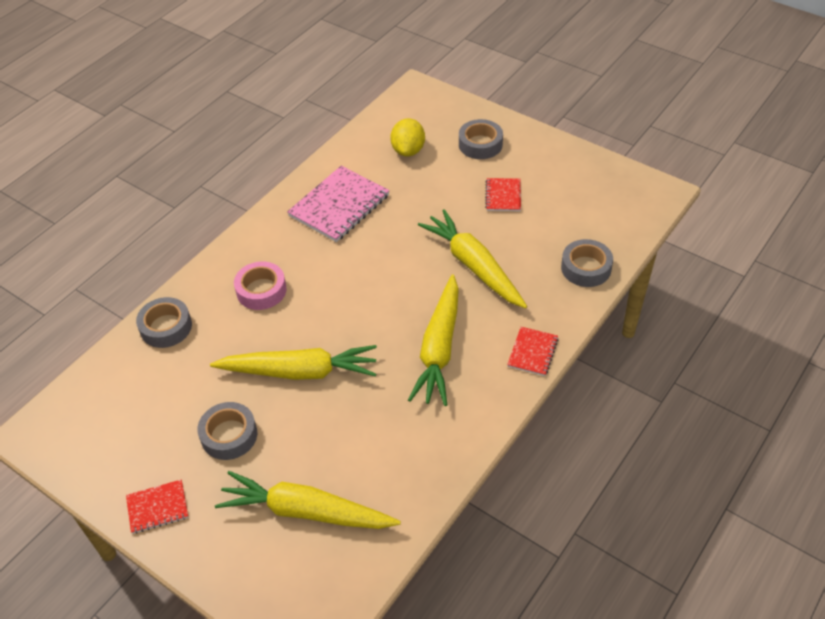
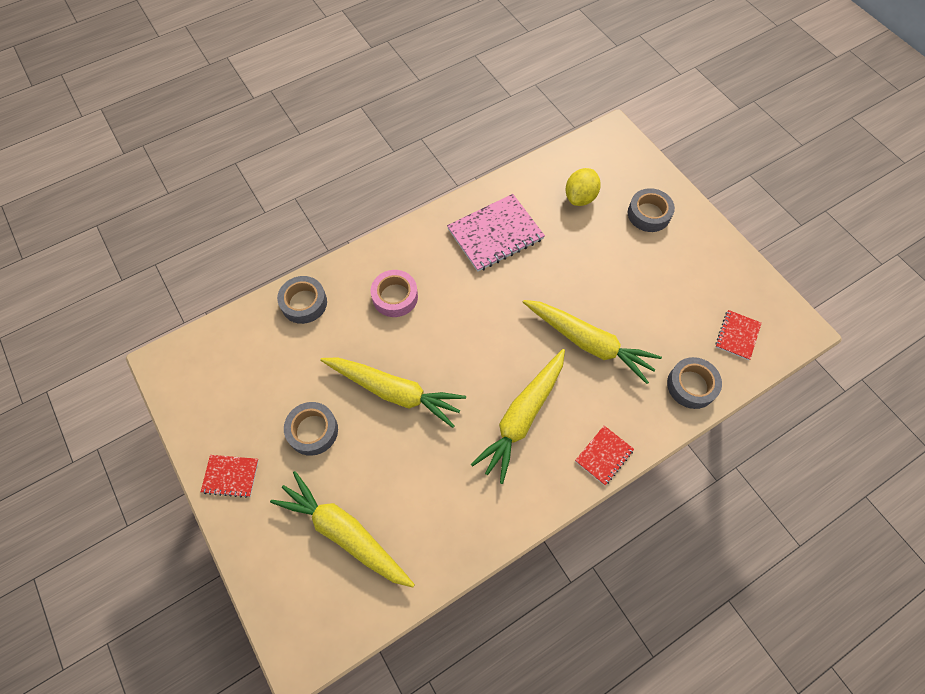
camera: 20 degrees right, 15 degrees up
(474, 266) = (588, 343): yellow carrot -> yellow carrot turned 135 degrees clockwise
(503, 196) = (646, 278): red notebook -> red notebook (737, 335)

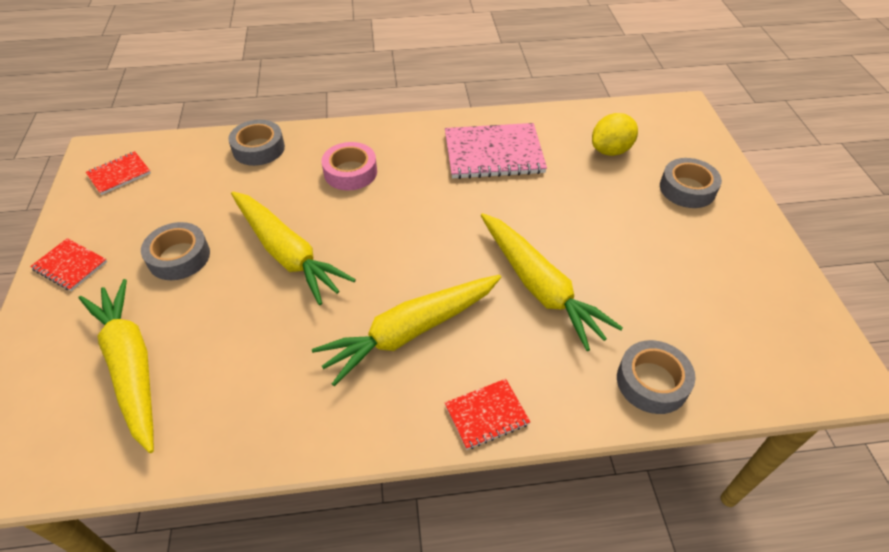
camera: 25 degrees right, 15 degrees down
(737, 335) = (747, 349): red notebook -> red notebook (119, 174)

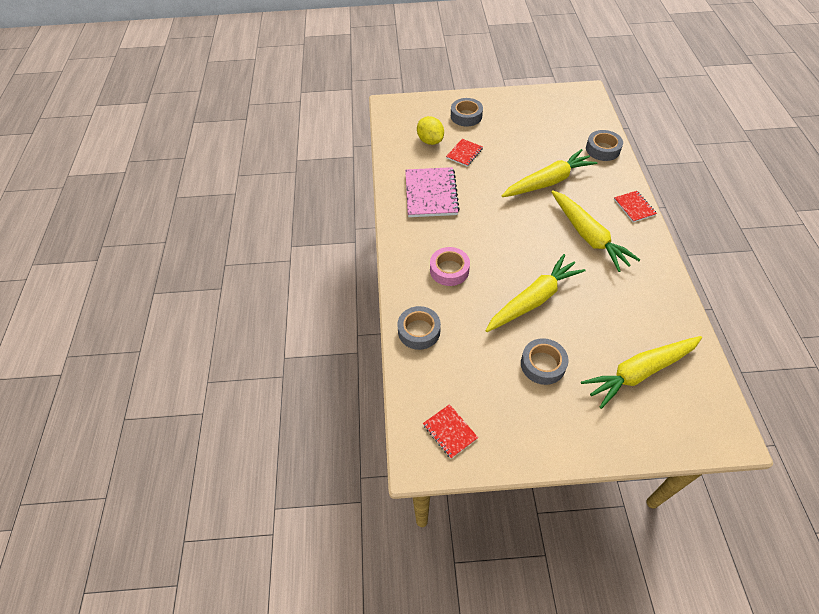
camera: 85 degrees left, 5 degrees up
(70, 265) = (559, 438): red notebook -> red notebook (464, 153)

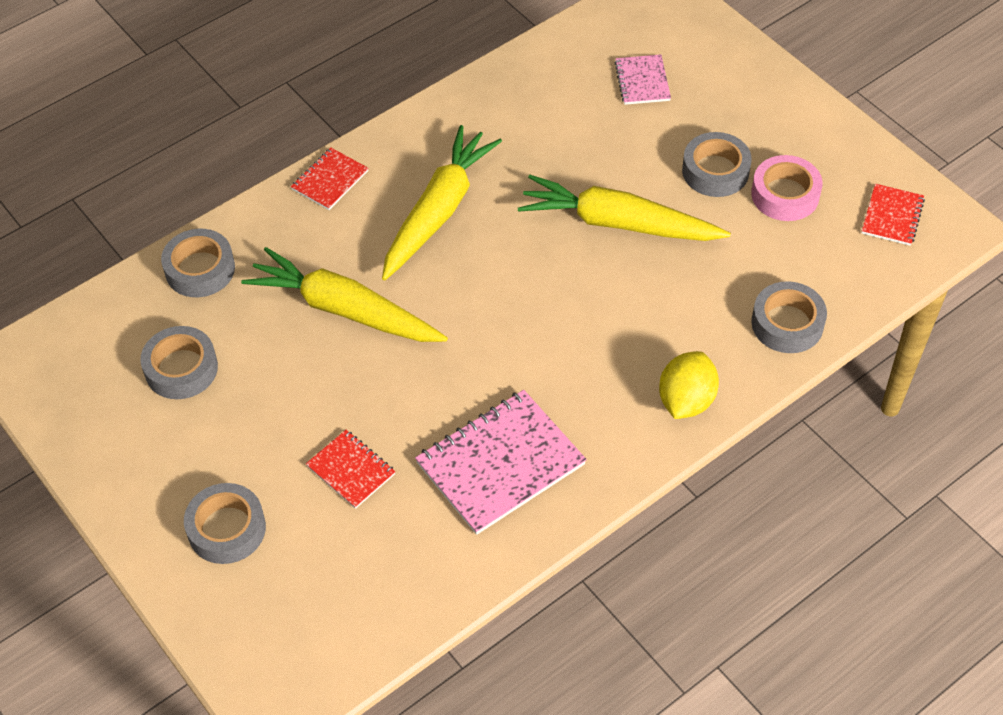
camera: 125 degrees left, 0 degrees up
(430, 141) = (350, 550): yellow lemon -> yellow lemon (686, 400)
(449, 270) = (648, 346): pink tape -> pink tape (785, 195)
(464, 153) = (351, 470): red notebook -> red notebook turned 45 degrees clockwise
(550, 128) = (181, 369): none -> grey tape
(639, 372) = (642, 81): yellow carrot -> pink notebook

